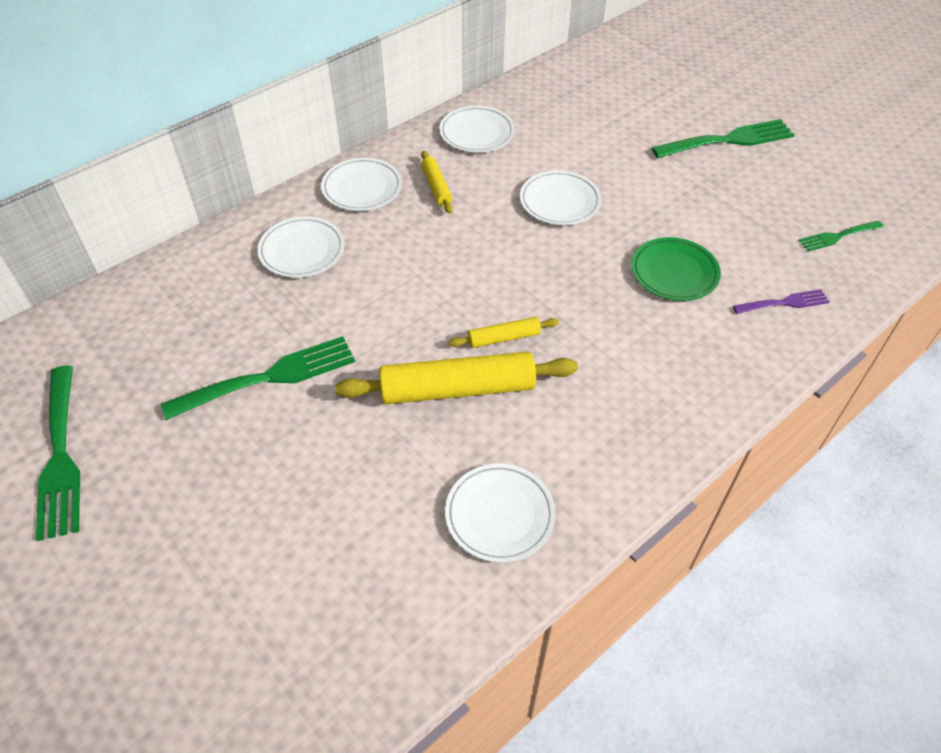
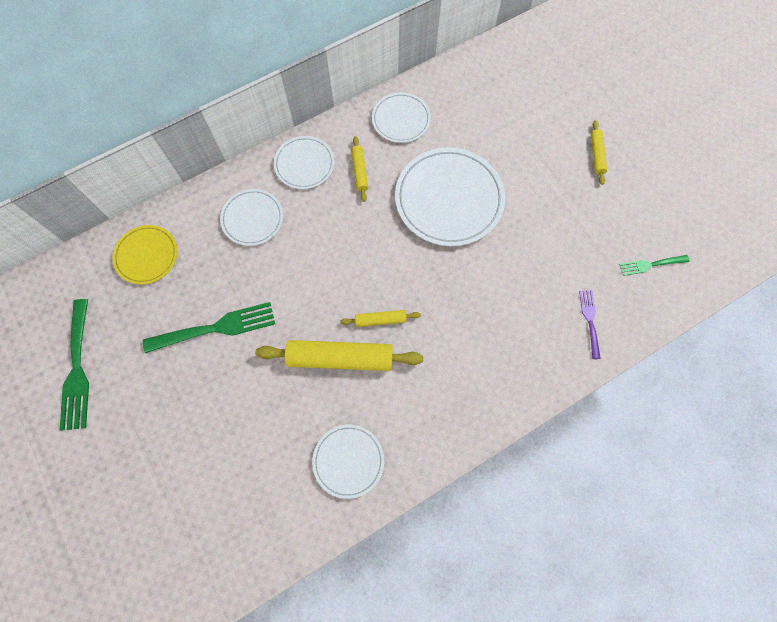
camera: 10 degrees right, 20 degrees up
(156, 307) = (146, 256): none -> yellow plate
(560, 201) = (449, 199): white plate -> white plate, size x1.77
(674, 272) = (517, 280): green plate -> none
(728, 140) = (596, 155): green fork -> yellow rolling pin
(784, 303) = (590, 320): purple fork -> purple fork turned 90 degrees counterclockwise

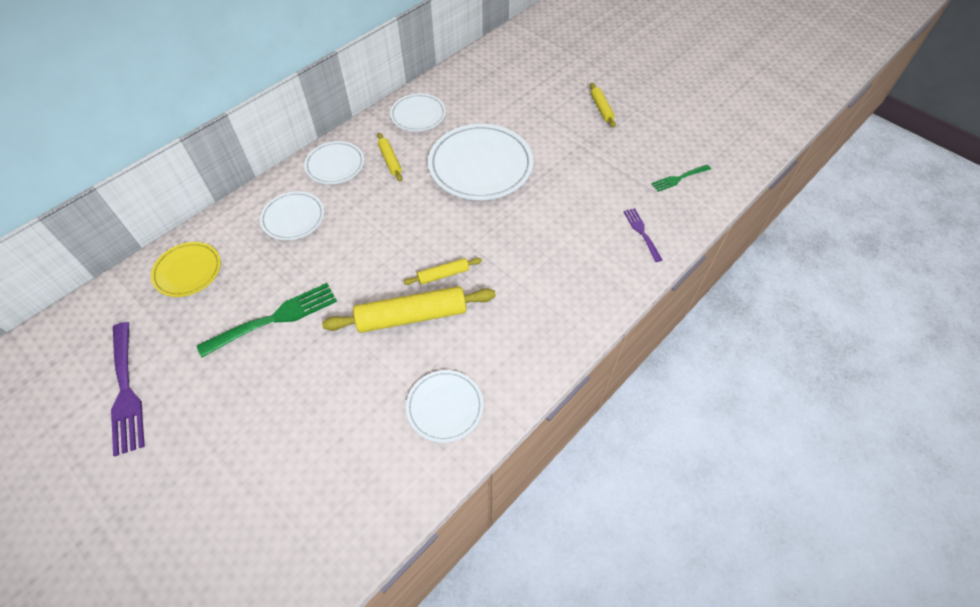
camera: 15 degrees left, 15 degrees down
(77, 369) = (126, 391): green fork -> purple fork

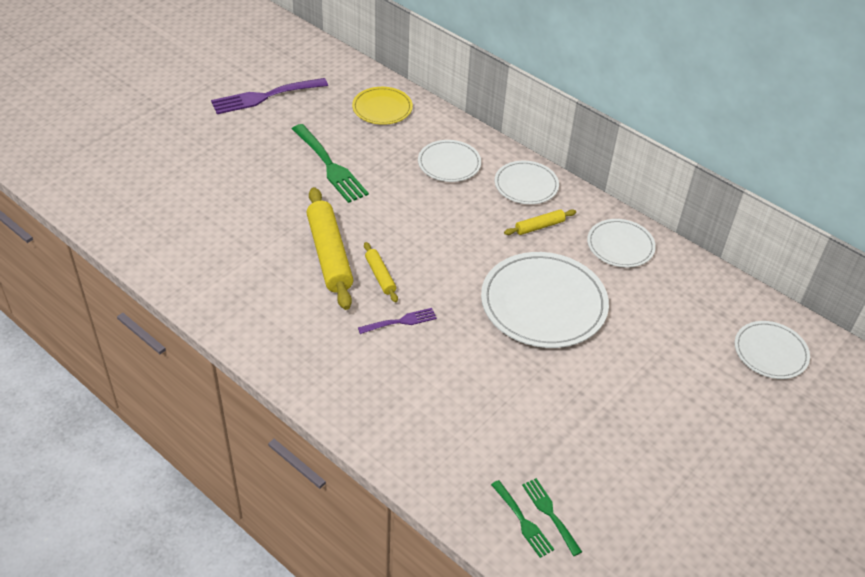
camera: 85 degrees right, 10 degrees down
(445, 407) = (229, 282): white plate -> white plate (770, 352)
(601, 108) = (677, 433): yellow rolling pin -> none
(641, 232) = (449, 458): purple fork -> purple fork (401, 321)
(688, 193) = (523, 521): none -> green fork

